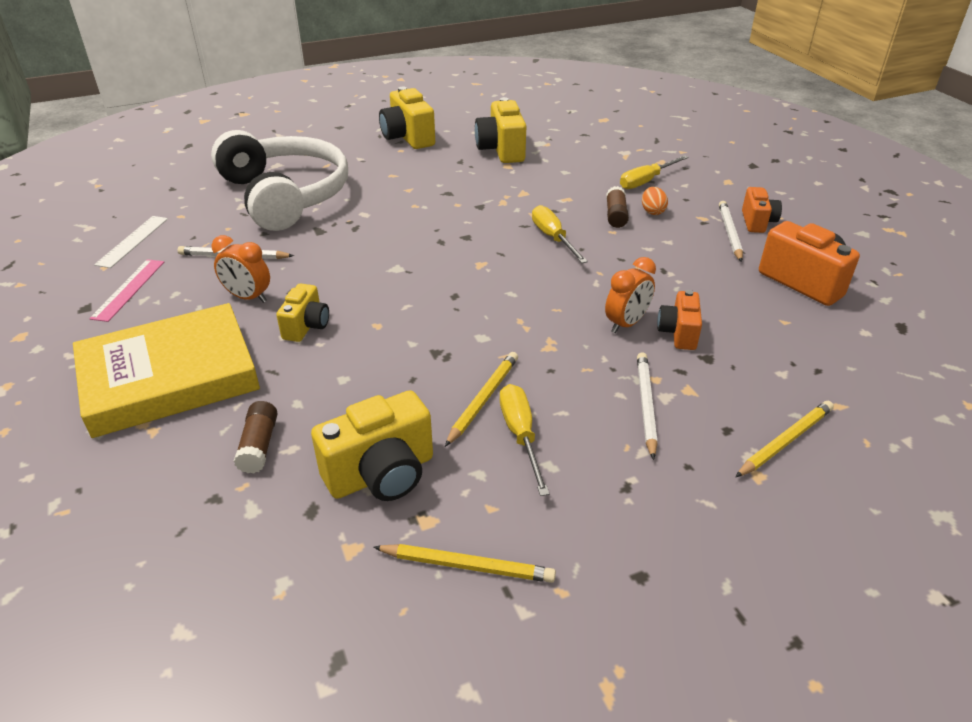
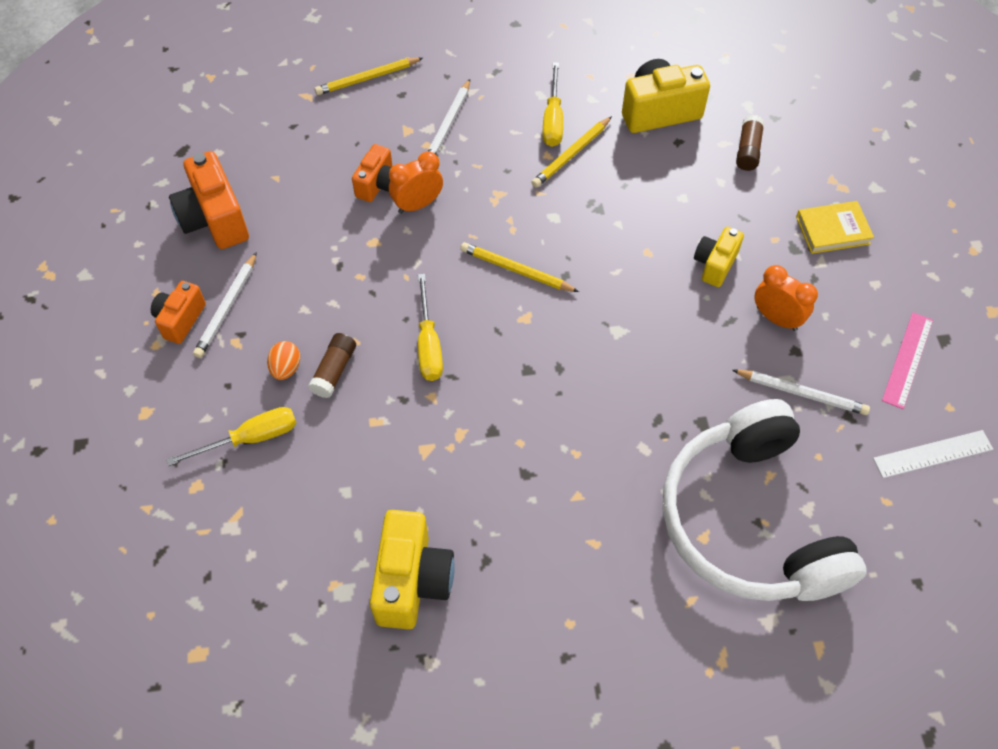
camera: 165 degrees left, 20 degrees up
(132, 241) = (933, 454): white ruler -> white ruler turned 45 degrees clockwise
(169, 376) = (832, 230): yellow book -> yellow book, size x0.46
(408, 138) = (551, 667): yellow camera -> none
(467, 566) = (614, 47): yellow pencil -> yellow pencil (516, 270)

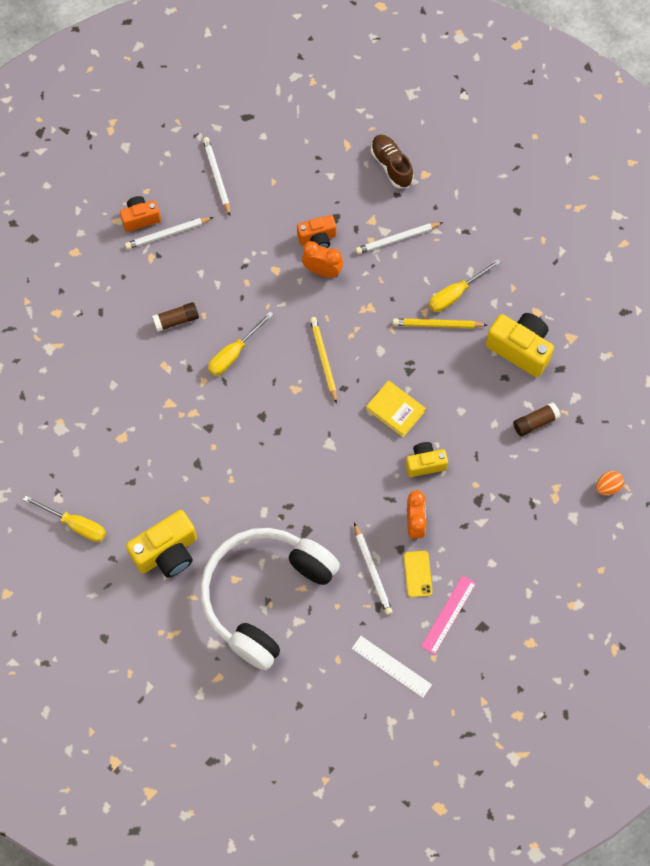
camera: 50 degrees right, 10 degrees up
(214, 219) = (217, 176): orange camera -> white pencil
(250, 438) = (103, 314): yellow screwdriver -> yellow screwdriver (75, 524)
(286, 368) = (157, 295): orange egg -> orange egg (607, 487)
(367, 78) = (391, 166): yellow pencil -> brown shoe
(412, 581) = (92, 456): yellow camera -> yellow camera (167, 552)
(832, 230) = (513, 513): yellow book -> yellow book (395, 410)
(838, 355) = (418, 574): none -> yellow phone
(907, 360) = (448, 614): pink ruler -> pink ruler turned 45 degrees counterclockwise

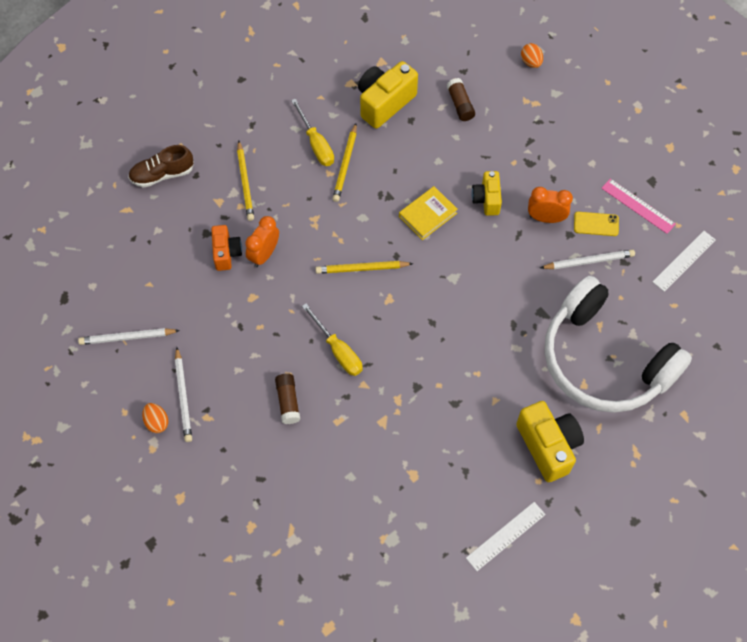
camera: 80 degrees left, 5 degrees down
(75, 524) = (505, 536): yellow screwdriver -> white ruler
(140, 218) = (157, 422): orange camera -> orange egg
(397, 239) = (245, 183): white pencil -> yellow pencil

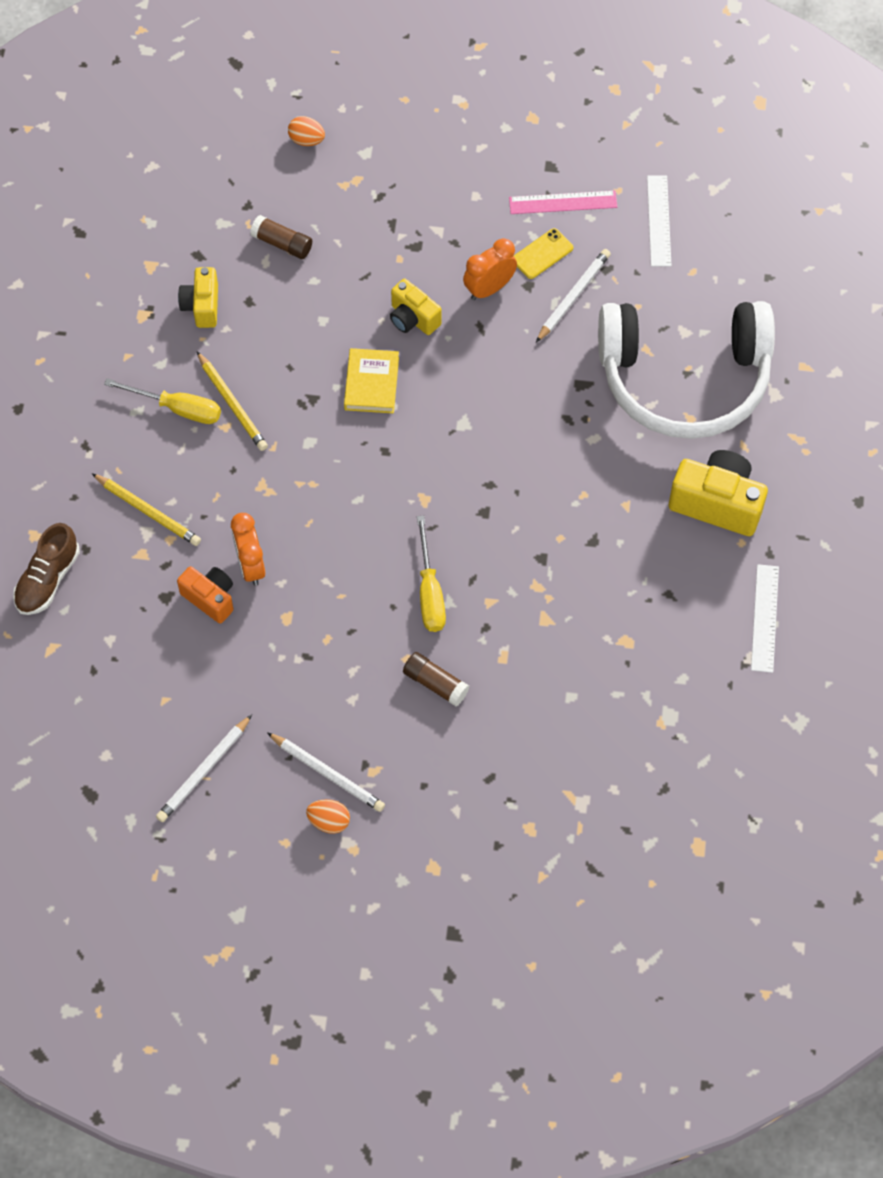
camera: 45 degrees left, 0 degrees up
(338, 350) = (429, 592): yellow screwdriver -> yellow screwdriver turned 75 degrees clockwise
(362, 268) = (365, 493): yellow pencil -> none
(384, 103) = (202, 306): yellow camera -> yellow camera, size x0.61

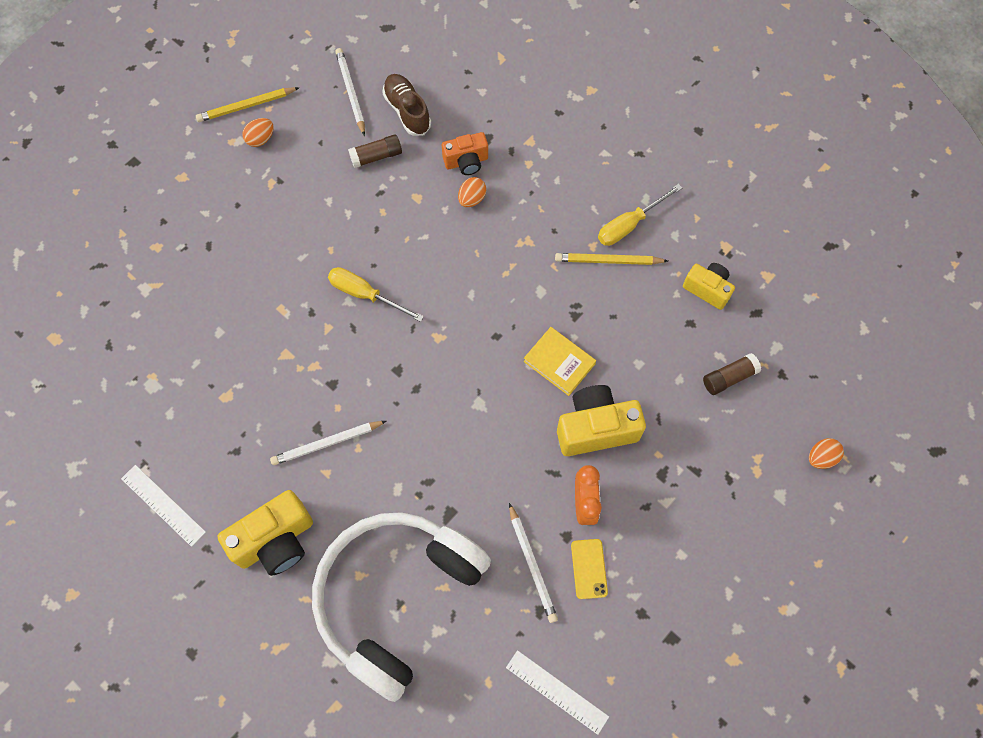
camera: 125 degrees right, 5 degrees up
(48, 579) = (552, 80): brown shoe -> brown shoe (407, 111)
(148, 511) = (559, 162): yellow pencil -> yellow pencil (246, 106)
(251, 565) = (472, 199): orange clock -> orange egg
(328, 773) = (291, 156): white pencil -> white pencil (327, 443)
(413, 318) = (596, 428): yellow camera -> yellow camera, size x1.64
(435, 683) = (298, 255): brown glue stick -> brown glue stick (376, 156)
(563, 202) = (628, 622): pink ruler -> none

